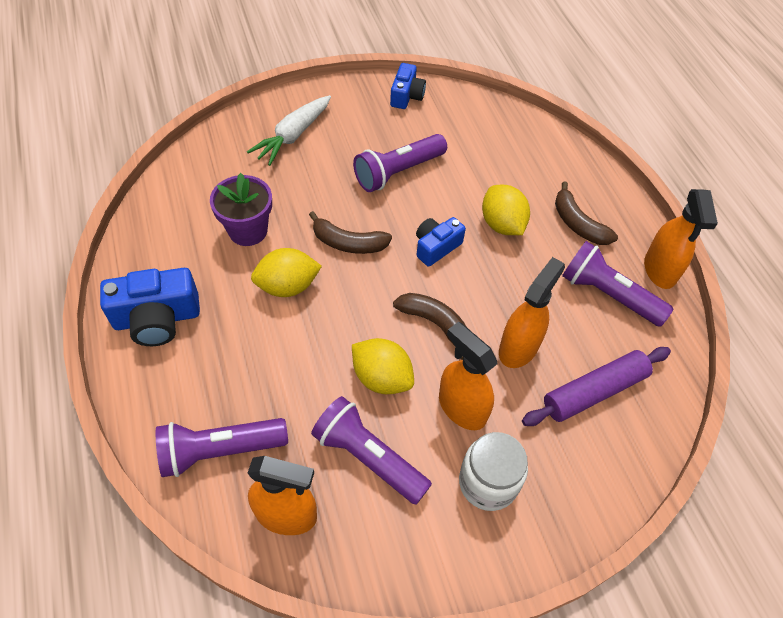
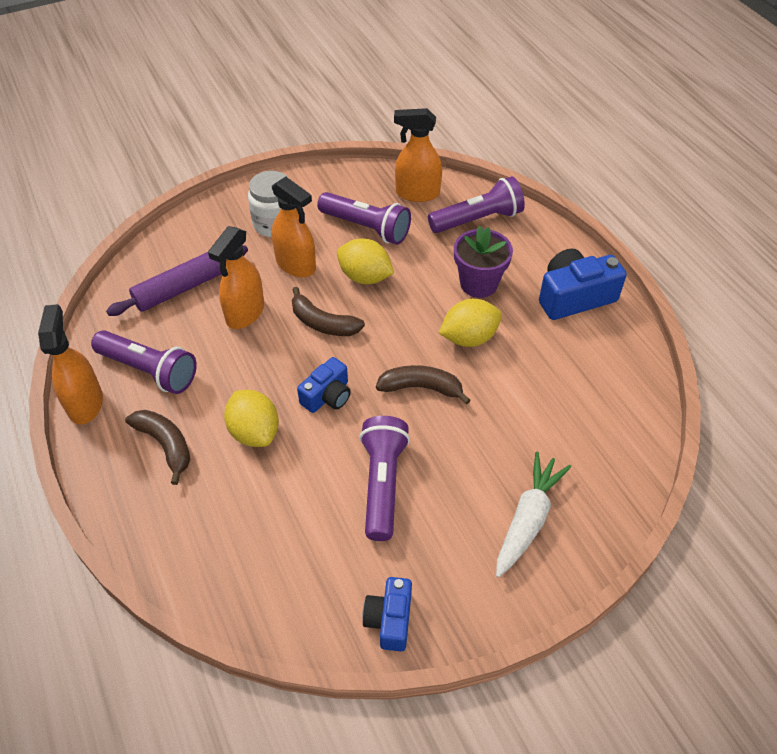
camera: 175 degrees right, 5 degrees down
(248, 230) = (530, 387): purple flower pot -> purple flower pot (478, 283)
(398, 172) = (382, 483): purple flashlight -> purple flashlight turned 45 degrees counterclockwise

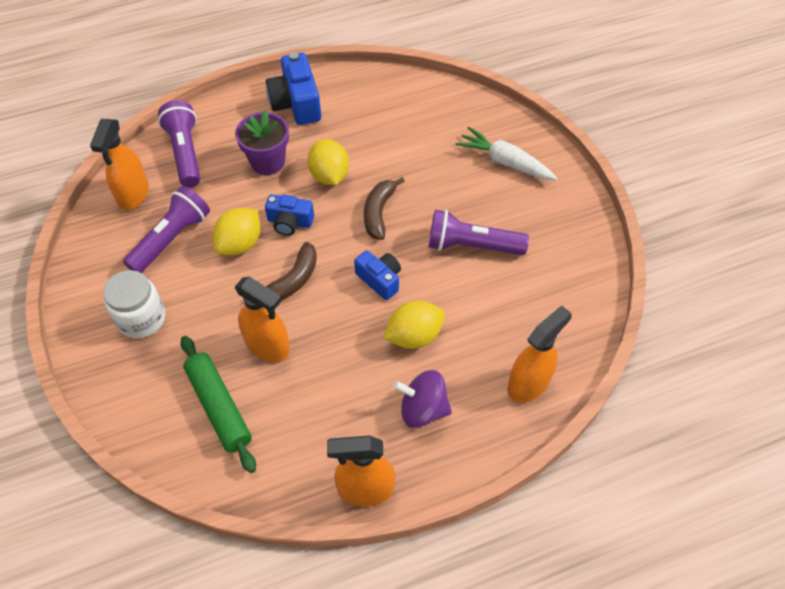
camera: 85 degrees left, 5 degrees up
(149, 370) = (330, 430): purple flashlight -> none
(165, 445) = (422, 409): brown banana -> purple spinning top
(181, 288) = (219, 407): purple rolling pin -> green rolling pin
(296, 265) = (209, 300): orange spray bottle -> orange spray bottle (528, 383)
(390, 620) = (585, 249): blue camera -> blue camera (290, 222)

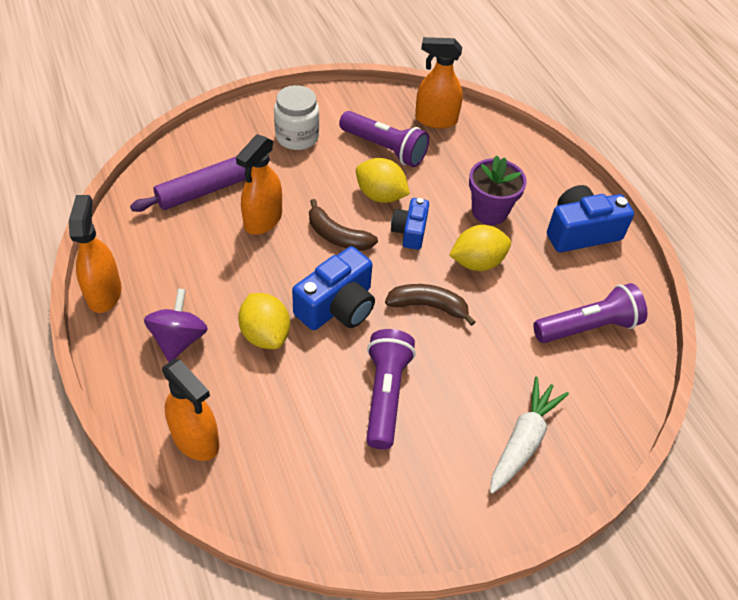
camera: 85 degrees right, 5 degrees down
(185, 153) = (492, 150): purple flashlight -> purple flashlight (588, 327)
(219, 407) = (203, 191): green rolling pin -> purple rolling pin
(380, 279) = (337, 306): blue camera -> blue camera, size x1.61

